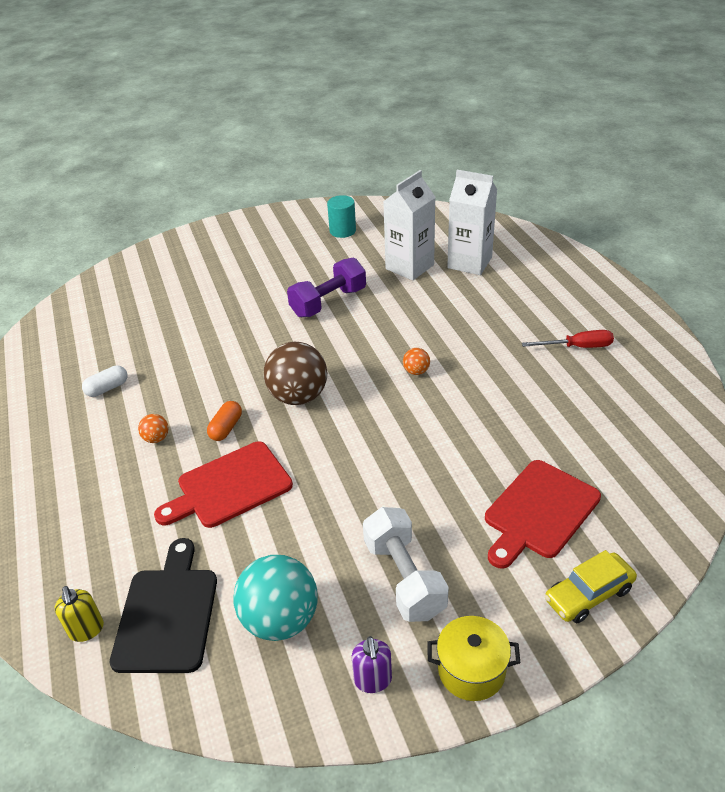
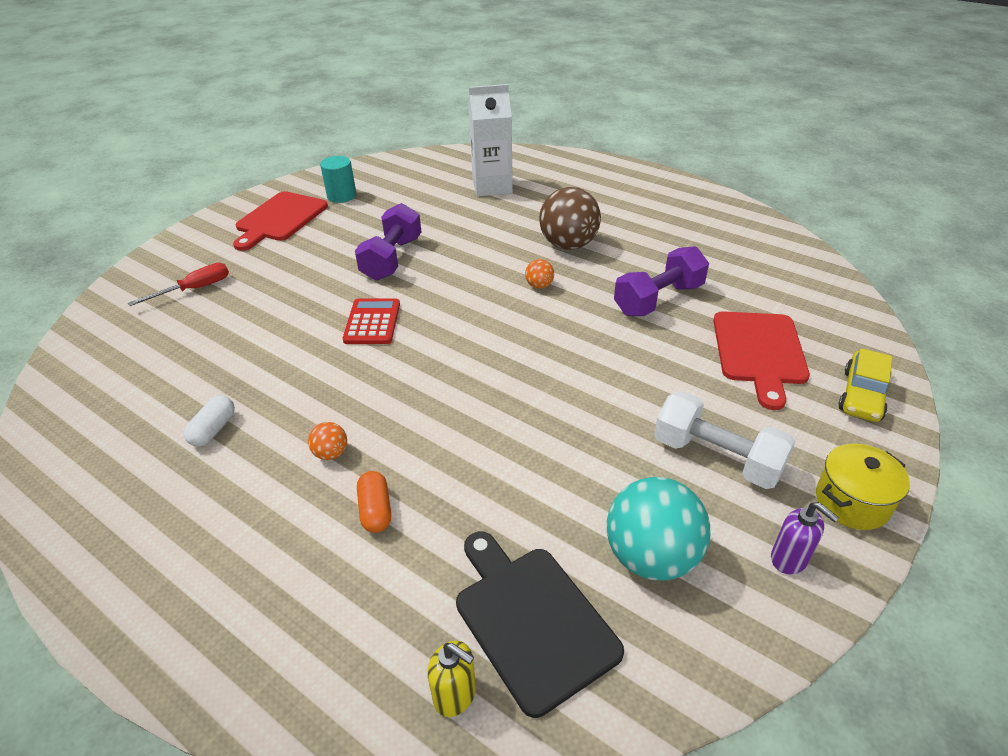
camera: 35 degrees left, 0 degrees up
(226, 428) = (402, 409): orange capsule -> orange capsule (375, 510)
(229, 486) = (465, 461): red cutting board -> red cutting board (279, 219)
(267, 351) = (372, 322): none -> red calculator
(298, 396) = (449, 349): brown ball -> brown ball (568, 245)
(409, 267) = (441, 206): white carton -> none
(502, 425) = (658, 299): none -> purple dumbbell
(577, 347) = (649, 220): red screwdriver -> red screwdriver (194, 289)

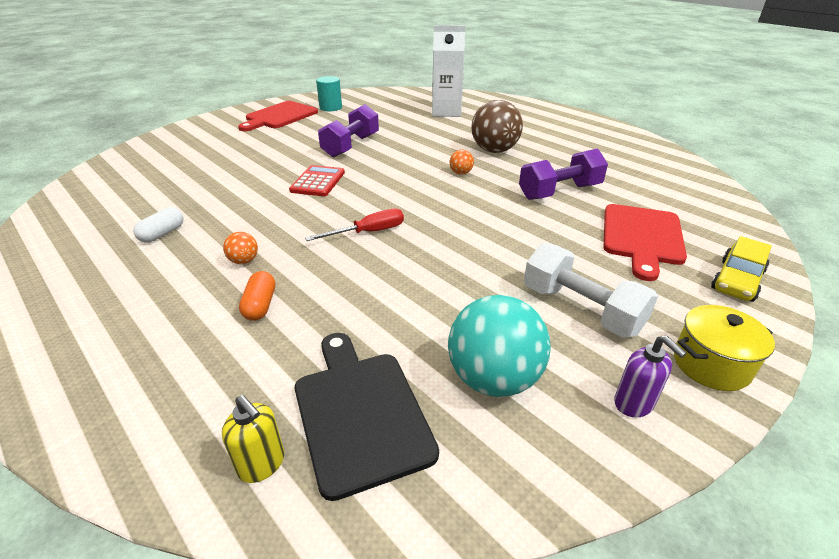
camera: 10 degrees right, 5 degrees down
(194, 289) = (197, 149): red screwdriver -> red screwdriver (368, 232)

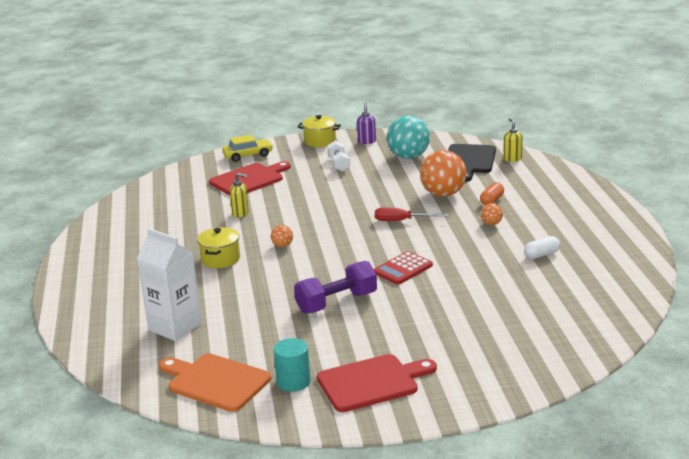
camera: 145 degrees left, 10 degrees down
(348, 295) = (443, 194): none -> orange ball
(378, 99) = (216, 381): none -> orange cutting board
(494, 150) = (220, 259): brown ball -> yellow pot
(559, 192) = (240, 213): purple dumbbell -> yellow soap dispenser
(581, 309) = (339, 164): white dumbbell -> white dumbbell, size x0.64

